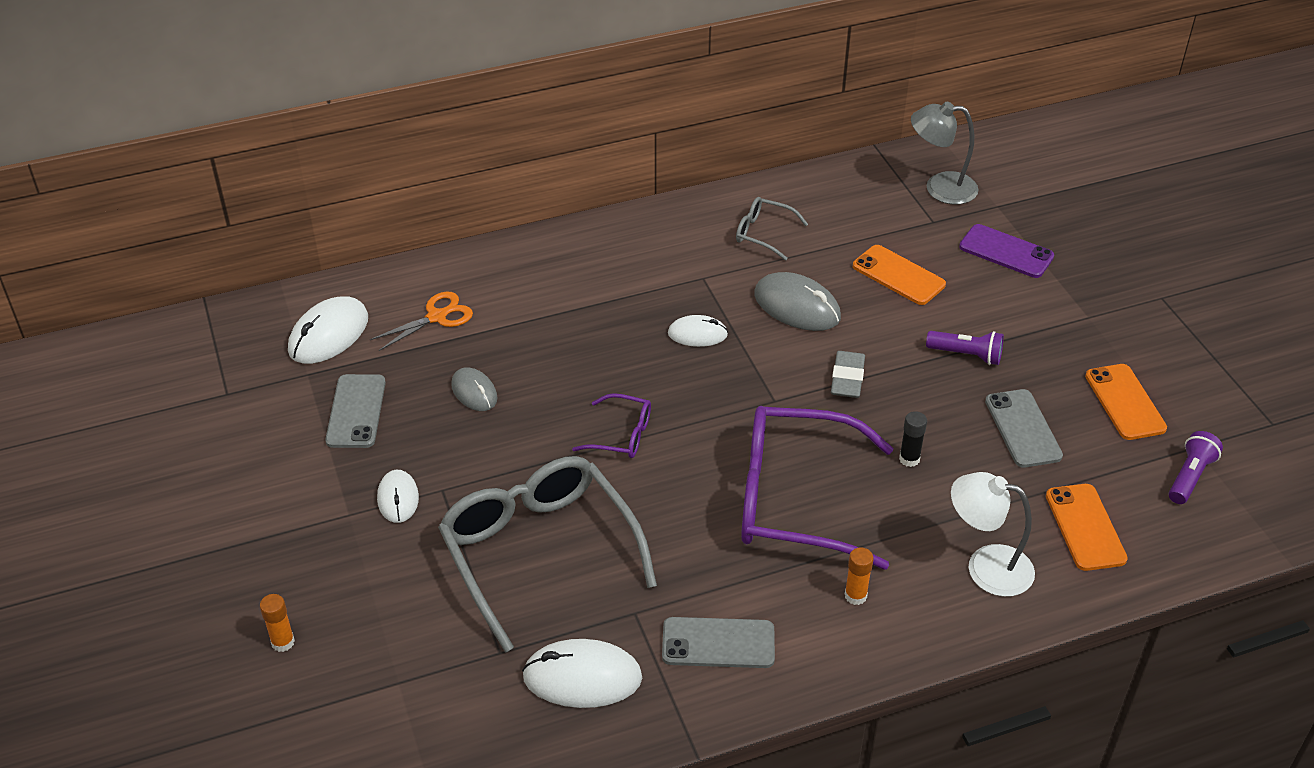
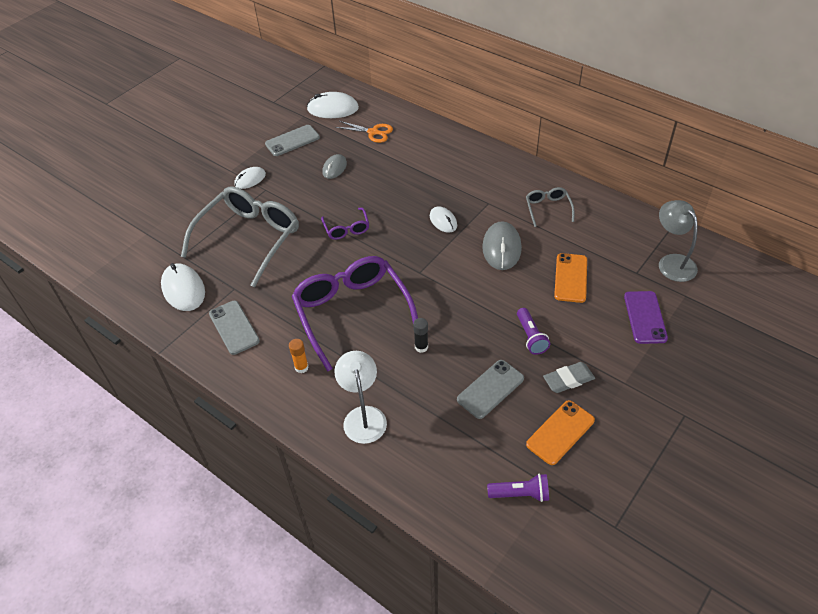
camera: 60 degrees right, 5 degrees up
(283, 642) = (147, 190): orange glue stick -> none
(847, 378) = (463, 293): grey eraser -> grey eraser (568, 379)
(1085, 527) = (431, 453): orange phone -> none

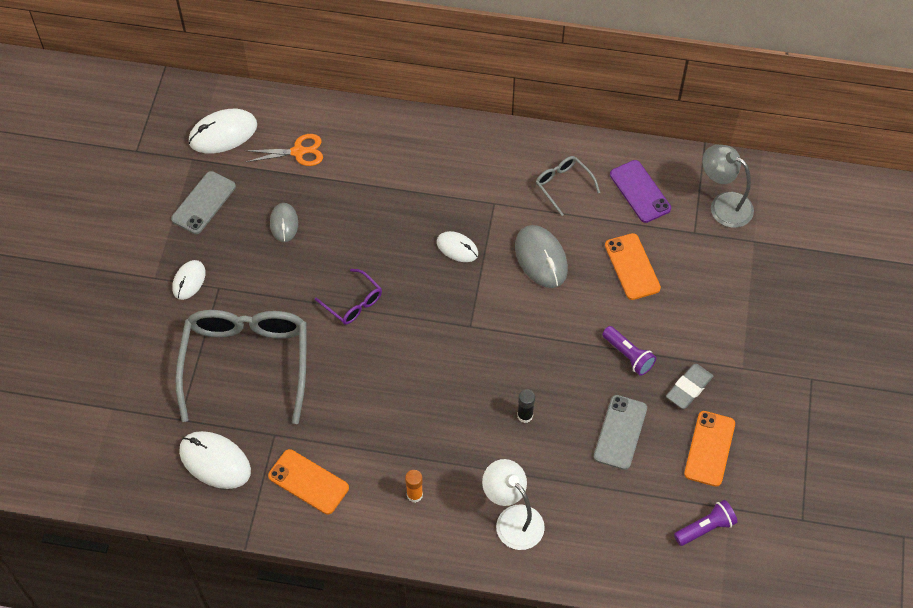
camera: 30 degrees left, 10 degrees up
(234, 327) = (308, 482): grey phone -> orange phone
(352, 313) = (428, 407): purple glasses -> none
(645, 317) = (727, 284): purple phone -> purple phone (640, 191)

